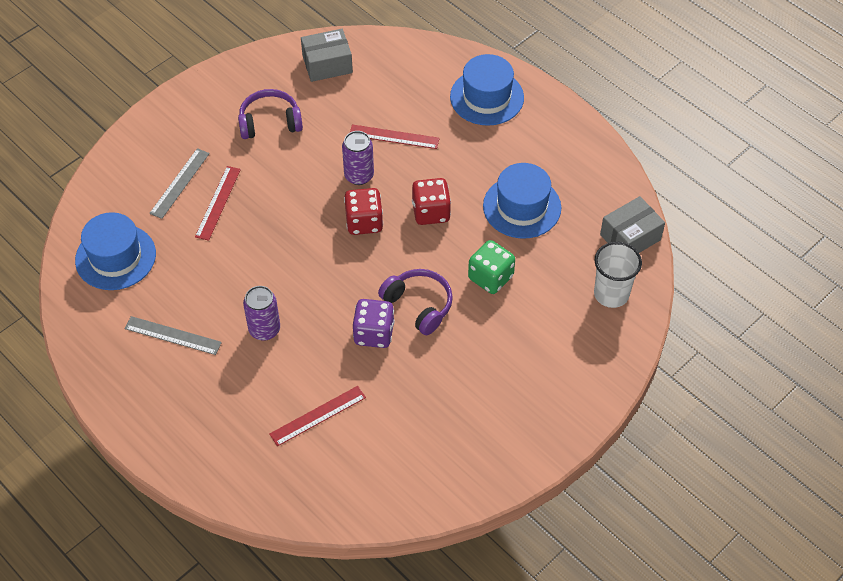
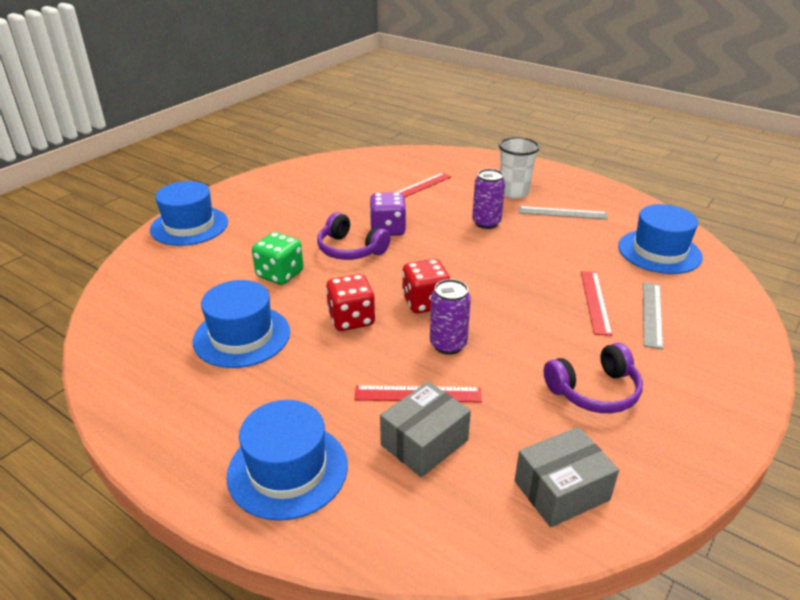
camera: 170 degrees right, 20 degrees down
(590, 373) = (189, 226): none -> blue hat
(611, 294) = (153, 275): white cup -> white cup (513, 192)
(630, 237) = (115, 322): grey box -> grey box (424, 442)

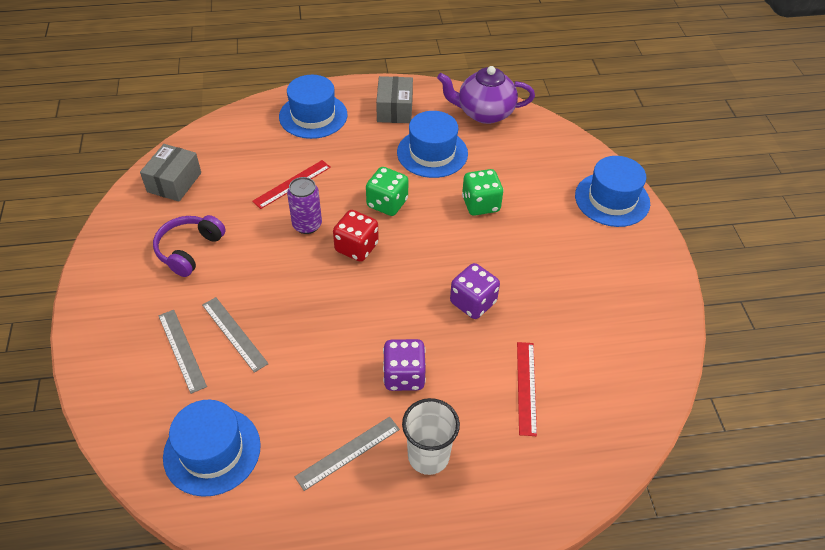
camera: 135 degrees right, 15 degrees up
(127, 341) = (484, 113): none -> purple teapot
(350, 249) = (469, 259): purple headphones -> none
(351, 319) = (387, 203): red dice -> green dice
(424, 442) = (262, 163): grey box -> grey box (395, 109)
(486, 223) = (404, 376): purple can -> purple dice
(595, 301) = (234, 333): red ruler -> grey ruler

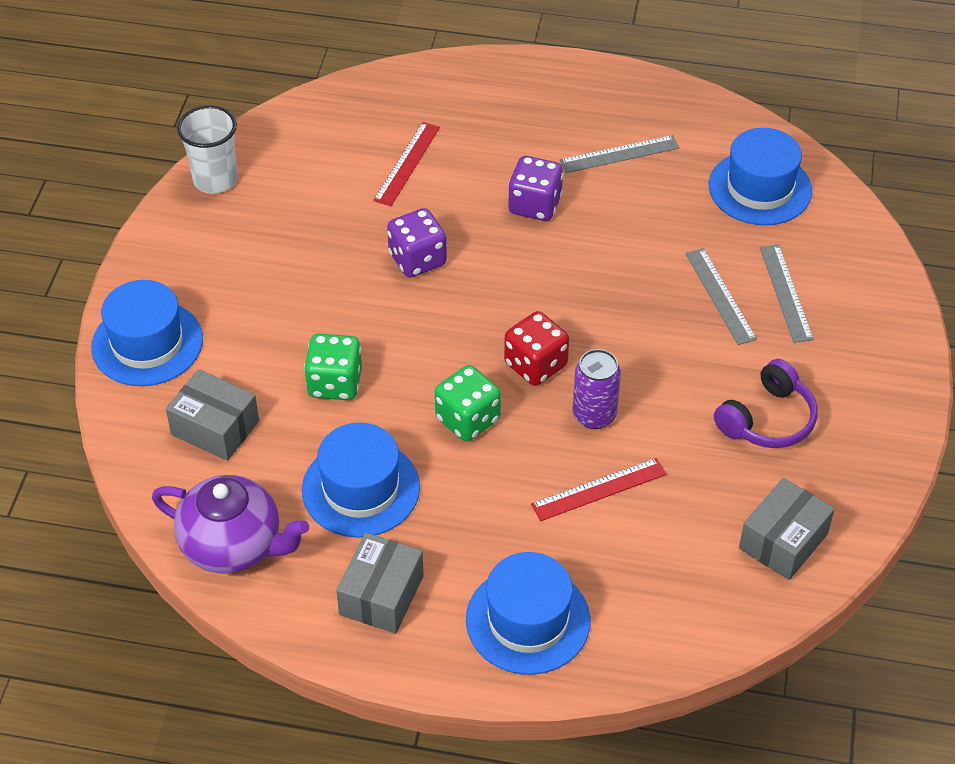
camera: 160 degrees left, 0 degrees up
(428, 456) = (539, 133): white cup -> white cup (215, 180)
(535, 163) = (215, 428): none -> grey box

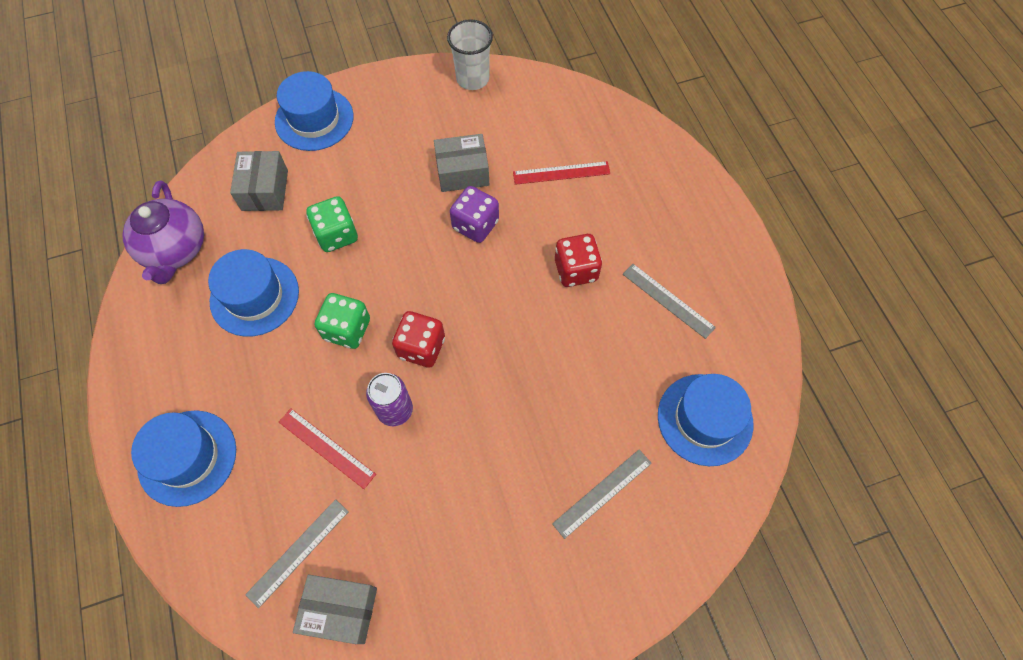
camera: 60 degrees right, 15 degrees up
(381, 595) = (171, 354): grey box -> grey box (462, 172)
(534, 205) = (576, 270): purple dice -> red dice
(720, 296) = (567, 443): grey ruler -> grey ruler (298, 552)
(767, 419) = (458, 540): purple headphones -> none

